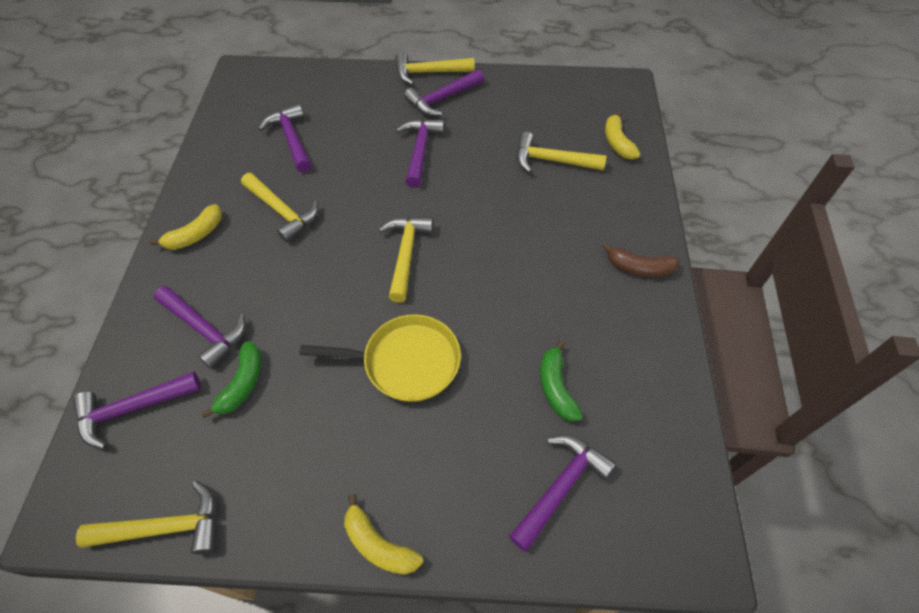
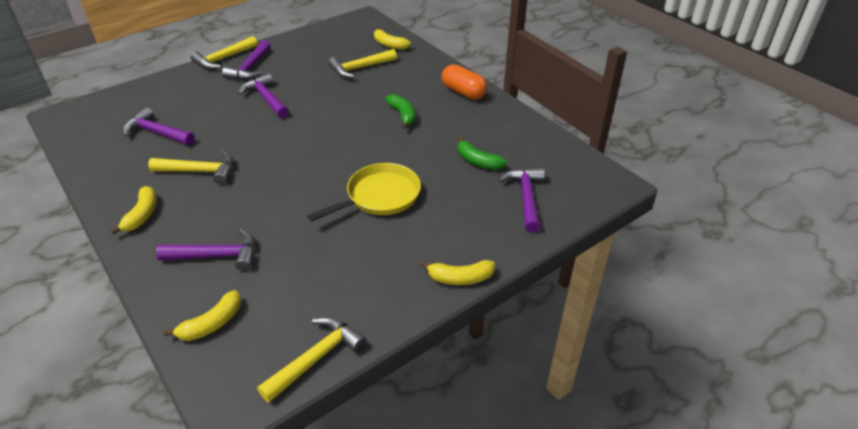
camera: 40 degrees left, 15 degrees down
(132, 409) = (212, 324): purple hammer -> yellow banana
(242, 384) = (282, 265): green banana -> green banana (402, 115)
(406, 254) = (318, 150): yellow hammer -> none
(639, 268) = (463, 92): brown banana -> orange capsule

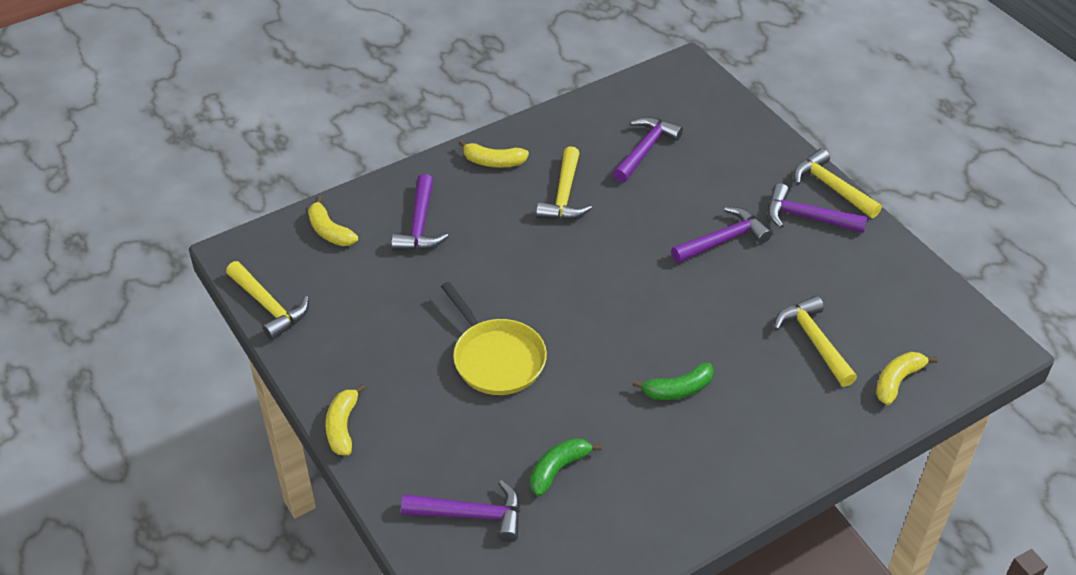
camera: 95 degrees right, 5 degrees up
(463, 92) = (744, 472): orange capsule -> none

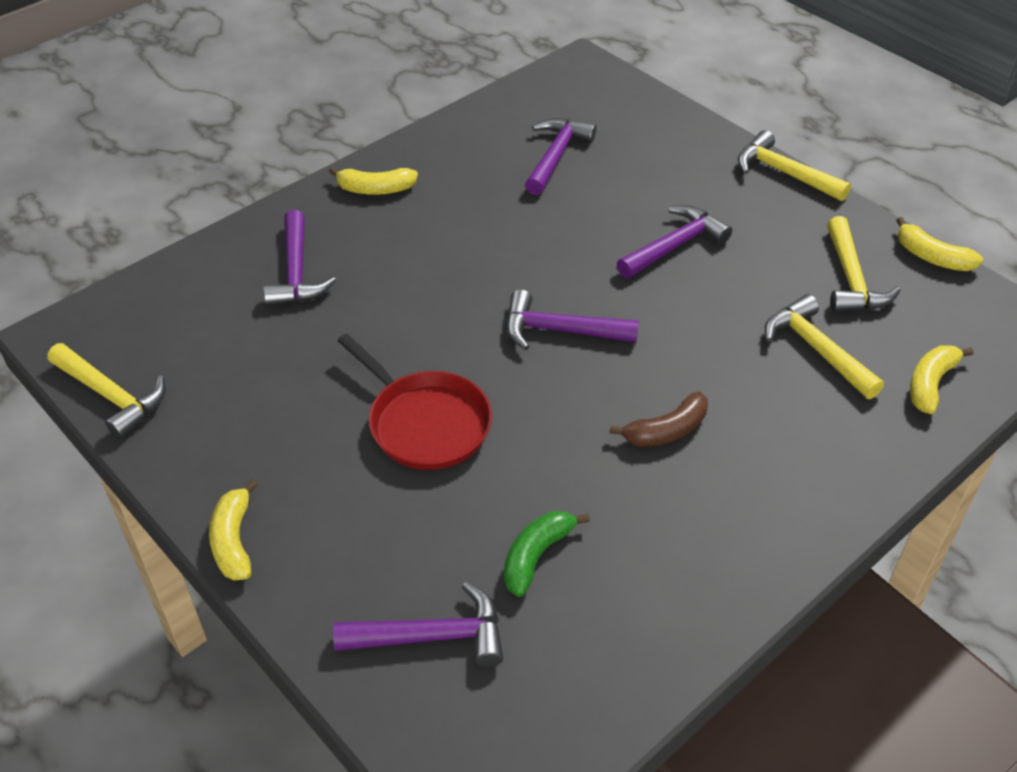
camera: 10 degrees left, 0 degrees up
(329, 231) = (181, 293): yellow banana -> yellow banana (932, 257)
(496, 358) = (425, 423): yellow pan -> red pan
(564, 196) = (470, 218): yellow hammer -> yellow hammer (851, 279)
(678, 389) = (666, 430): green banana -> brown banana
(807, 217) = (765, 209): purple hammer -> purple hammer (559, 330)

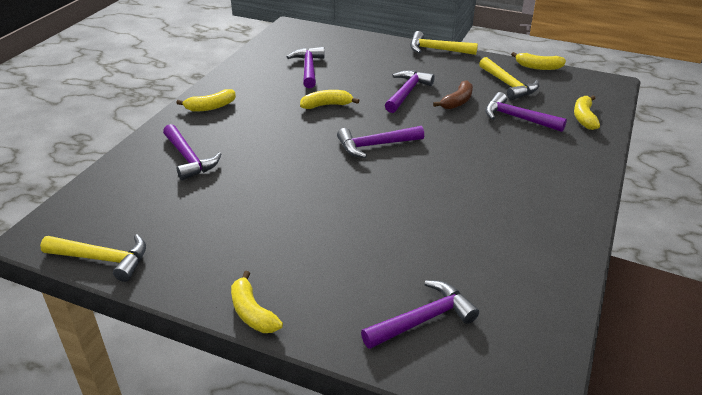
camera: 25 degrees left, 10 degrees down
(425, 423) = (331, 211): red pan -> none
(536, 556) = (451, 256): green banana -> none
(538, 234) = (327, 105): none -> yellow banana
(666, 430) = (472, 175): brown banana -> brown banana (457, 102)
(816, 349) = (517, 118): yellow hammer -> purple hammer

